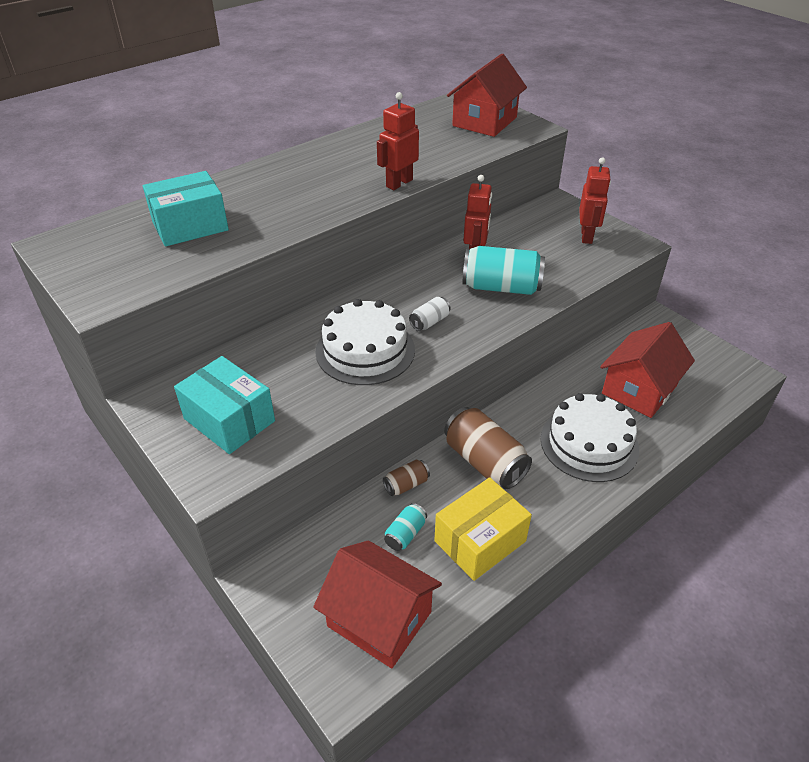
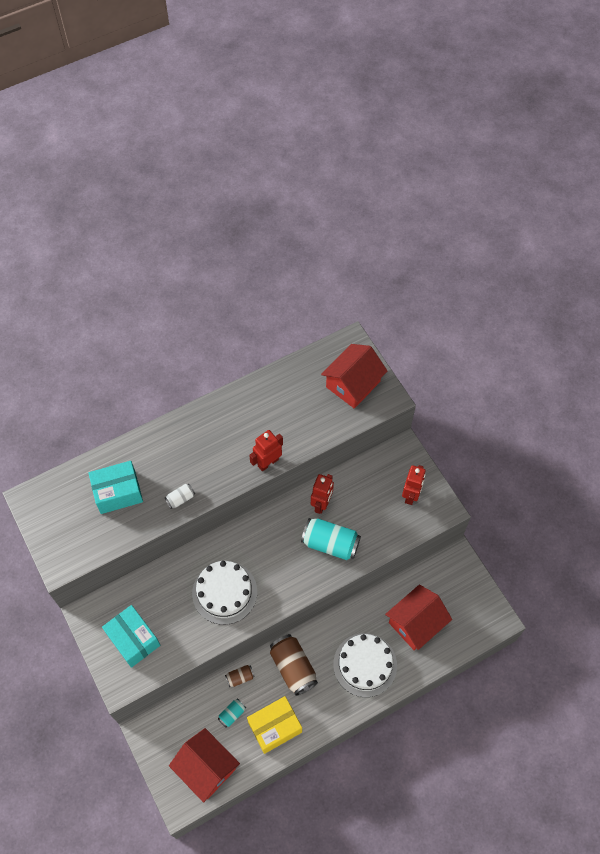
camera: 10 degrees right, 20 degrees up
(429, 322) = (272, 572): white can -> white can (180, 499)

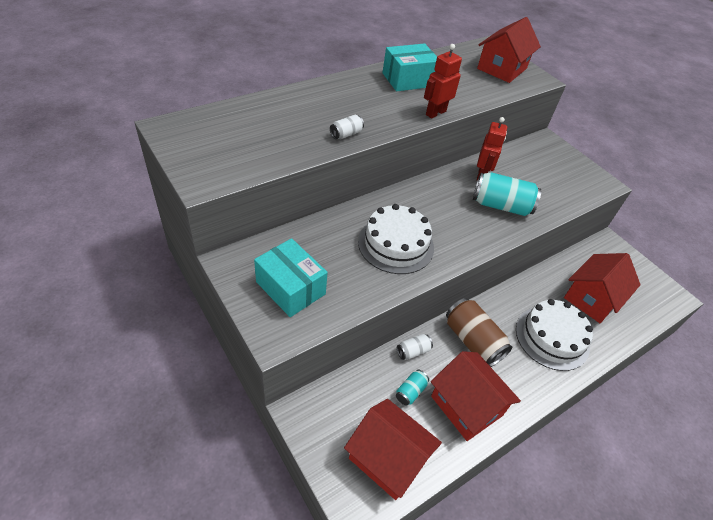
camera: 10 degrees left, 15 degrees down
(118, 492) = (273, 126): turquoise box -> turquoise box (408, 80)
(240, 677) = (413, 351): brown can -> white can
(275, 727) = (466, 405): yellow box -> red house
(411, 495) = (568, 172): red robot -> none

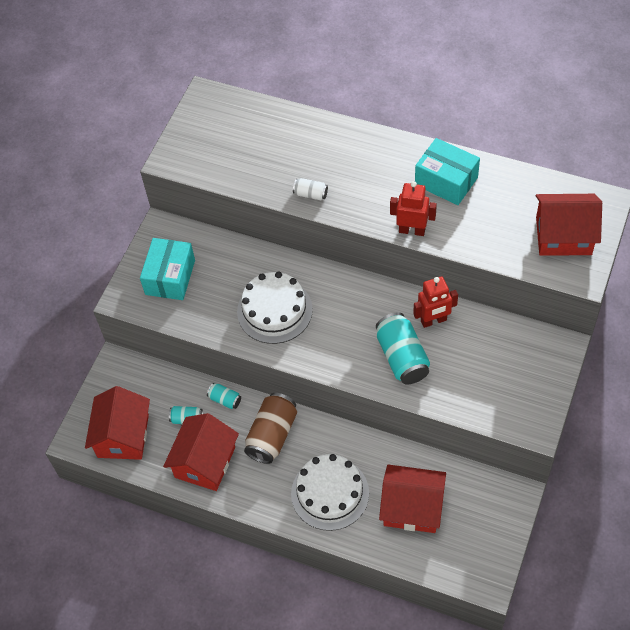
camera: 65 degrees right, 10 degrees up
(413, 351) = (225, 400): white can -> turquoise can

